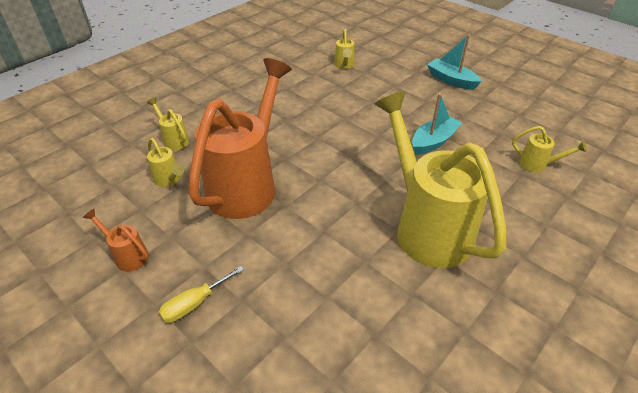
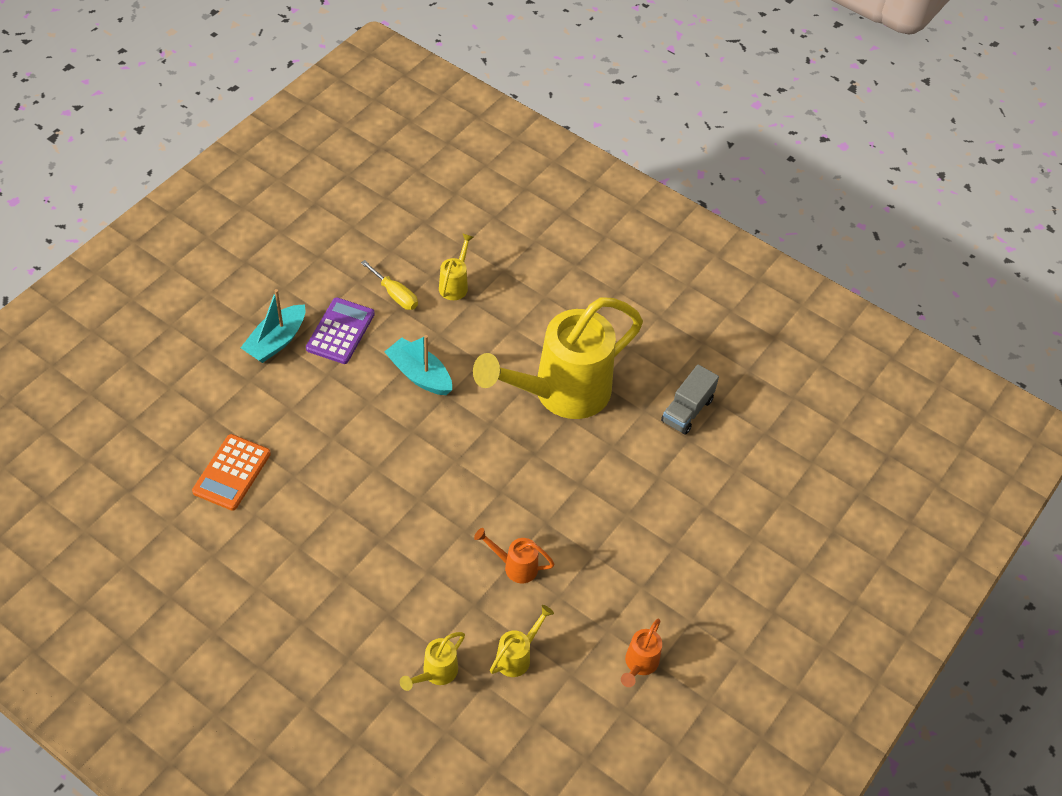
camera: 100 degrees left, 10 degrees up
(194, 303) = (685, 585): yellow screwdriver -> yellow screwdriver (395, 295)
(247, 183) = (515, 566): orange watering can -> orange watering can, size x0.40
(344, 66) = (232, 472): yellow watering can -> orange calculator
(416, 338) = (687, 410): none -> grey truck
(467, 106) = (340, 331): none -> purple calculator

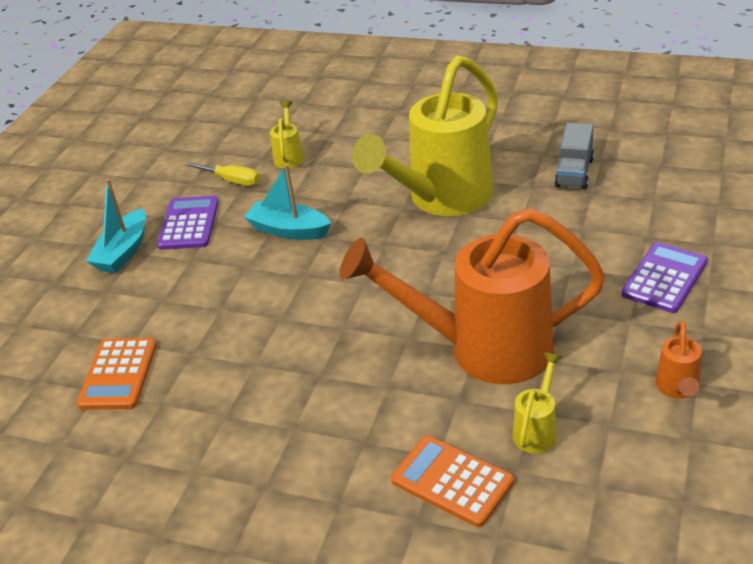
camera: 10 degrees left, 15 degrees down
(435, 673) = (452, 481): yellow watering can -> orange calculator
(515, 566) = (482, 349): orange watering can -> orange watering can, size x2.50
(693, 557) = (664, 278): none -> purple calculator

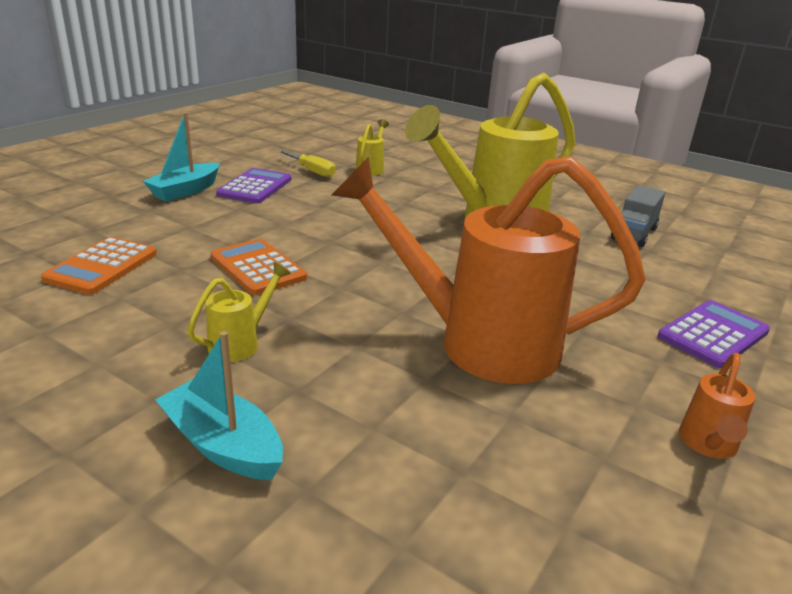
camera: 10 degrees right, 10 degrees down
(289, 230) = (338, 210): turquoise boat -> turquoise boat (223, 445)
(452, 481) = (375, 460): orange calculator -> orange calculator (258, 268)
(537, 429) = (508, 436): yellow watering can -> yellow watering can (241, 343)

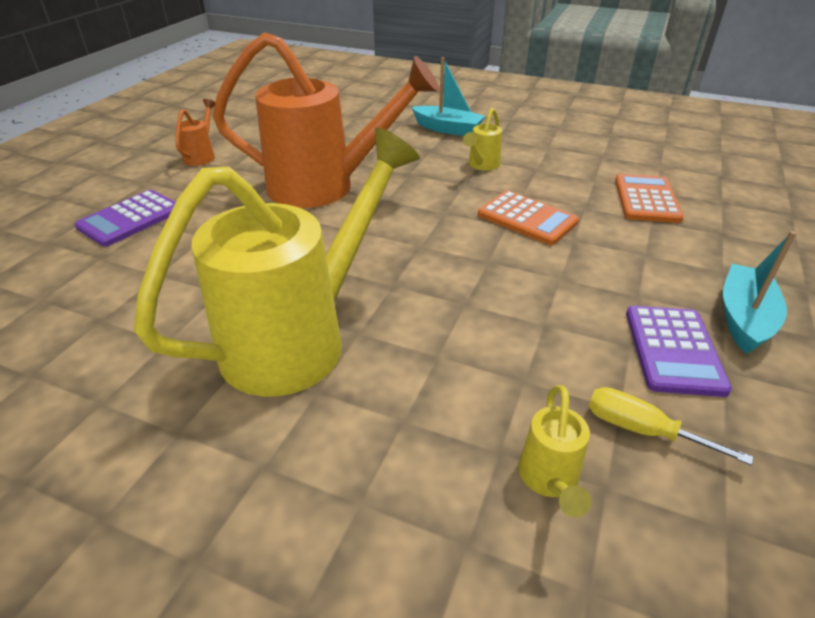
camera: 170 degrees right, 10 degrees up
(634, 234) = (92, 355): grey truck -> none

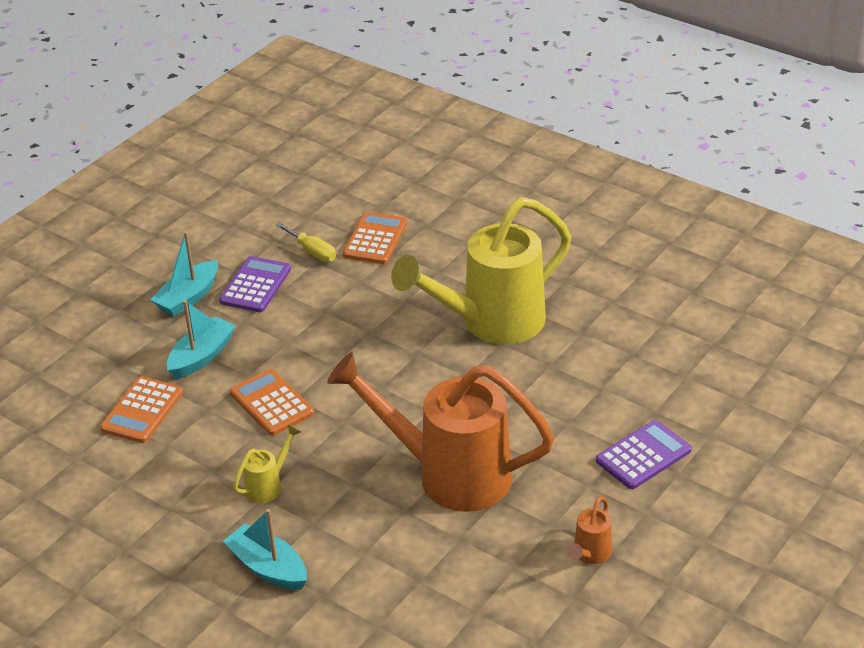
camera: 165 degrees left, 0 degrees up
(549, 481) = (375, 239): yellow watering can -> orange calculator
(644, 251) = (201, 356): none -> turquoise boat

